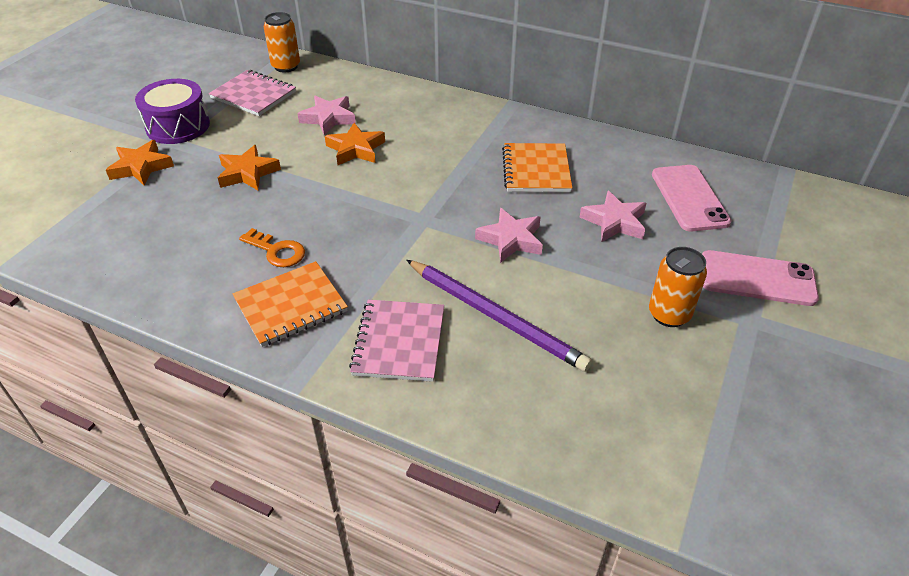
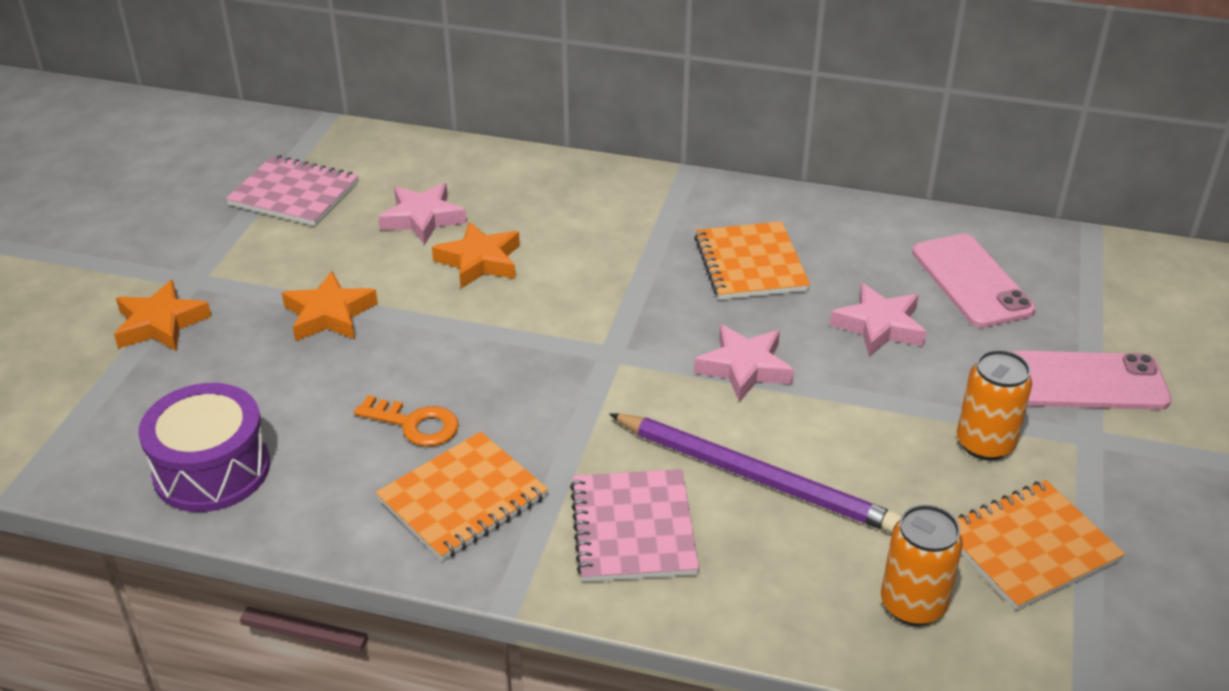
camera: 10 degrees left, 5 degrees down
(178, 126) = (194, 254): purple drum -> purple drum (212, 470)
(286, 66) = (328, 144): orange can -> orange can (912, 605)
(683, 395) = (1029, 547): none -> orange notebook

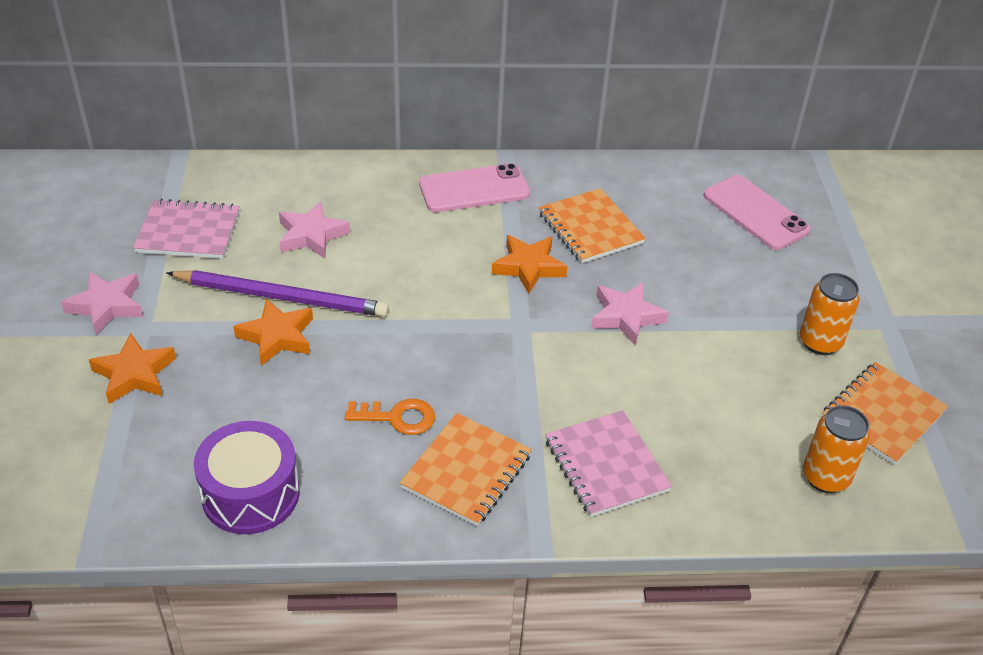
camera: 20 degrees left, 5 degrees up
(480, 261) = (378, 265): orange star -> orange star (529, 267)
(755, 477) = (674, 404): purple pencil -> purple pencil (282, 297)
(879, 326) = (707, 262): pink star -> pink star (107, 305)
(1086, 382) = (866, 278): pink phone -> pink phone (474, 189)

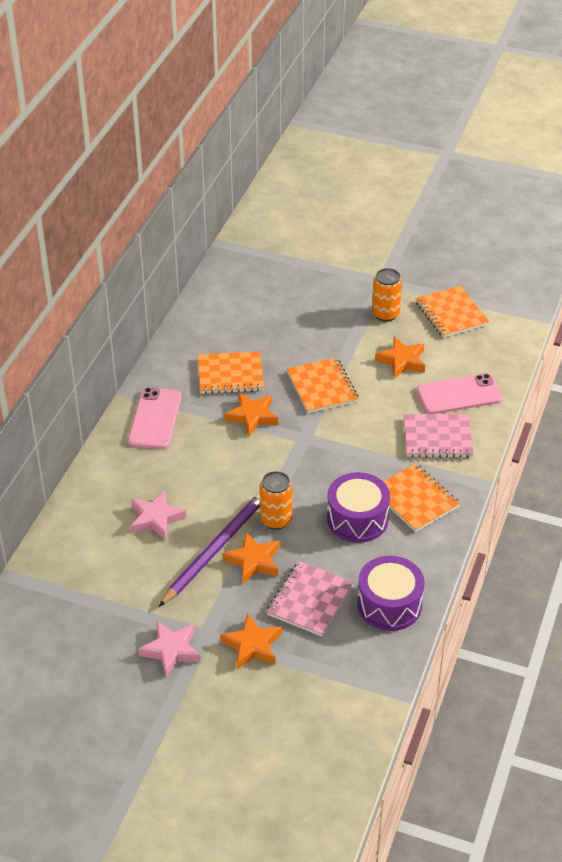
camera: 65 degrees left, 0 degrees up
(188, 232) = (111, 588): pink notebook -> pink notebook (310, 600)
(397, 417) = (357, 519): orange key -> purple drum
(626, 316) = (322, 387): pink star -> orange notebook
(737, 385) = (402, 361): none -> orange star
(755, 213) = (259, 294): pink phone -> pink phone (459, 395)
(825, 477) = (484, 354): orange can -> orange can (276, 520)

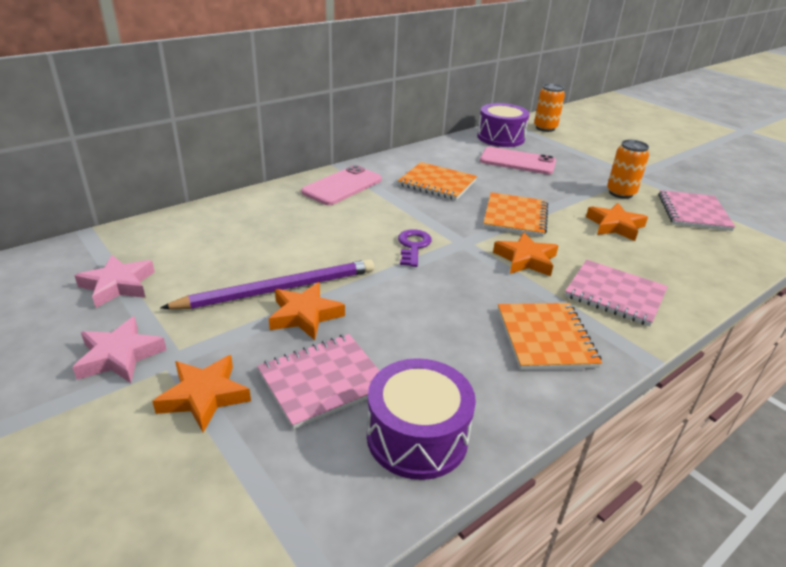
camera: 30 degrees right, 10 degrees down
(156, 519) = (257, 245): pink star -> pink star (118, 285)
(252, 416) = (428, 212): orange star -> orange star (526, 259)
(271, 460) = (413, 246): none -> purple key
(276, 520) = (368, 291): orange can -> orange can (545, 128)
(357, 519) = (458, 327): purple drum -> purple drum (500, 137)
(451, 313) = (693, 212): orange notebook -> pink notebook
(459, 395) = (665, 269): pink phone -> pink phone (517, 161)

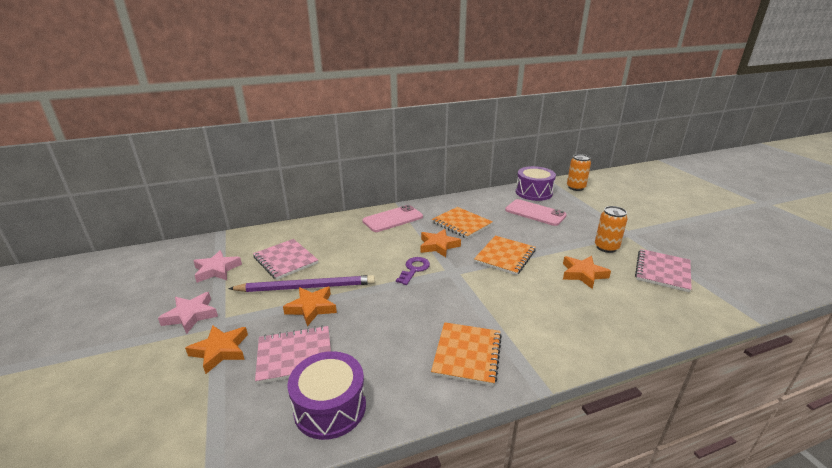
camera: 20 degrees right, 5 degrees down
(526, 259) = (491, 291): orange star -> orange star (438, 246)
(615, 294) = (545, 330): pink notebook -> pink notebook (285, 260)

